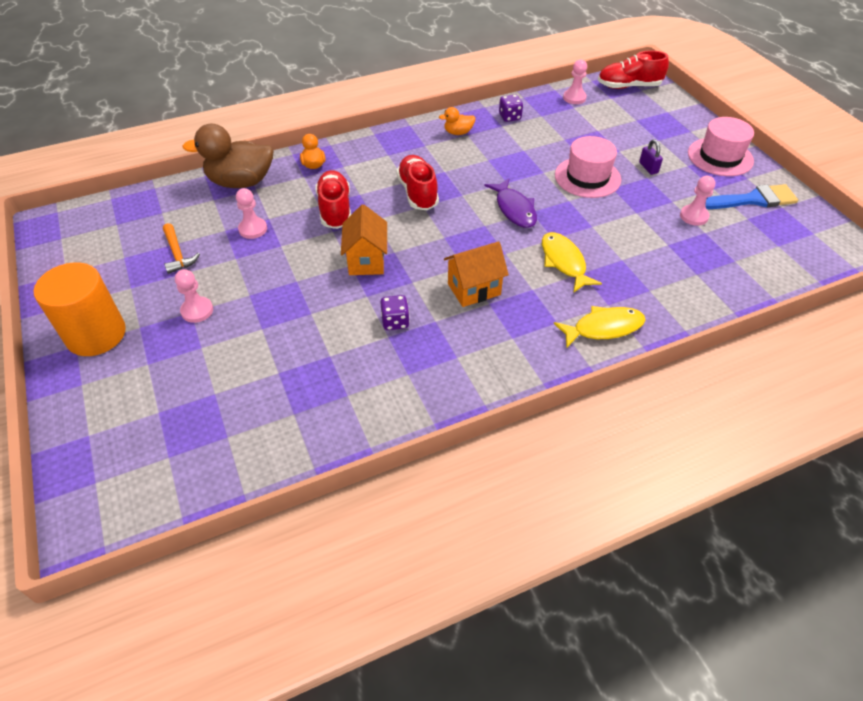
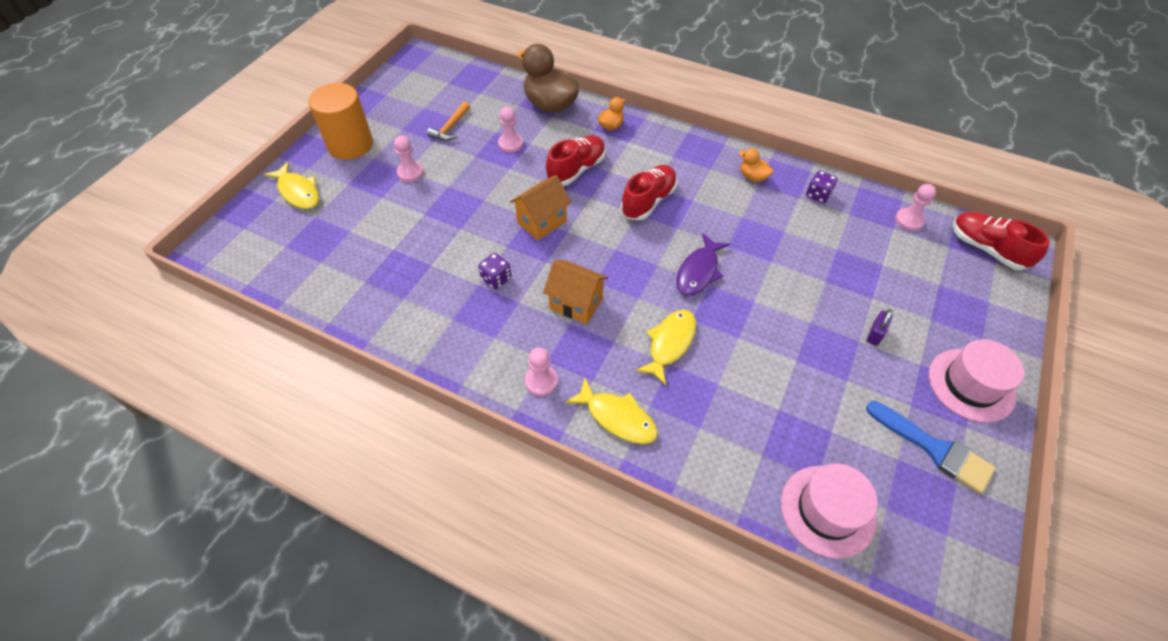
camera: 50 degrees right, 5 degrees up
(104, 409) = (298, 192): none -> yellow fish
(587, 177) = (802, 296): pink hat -> pink hat (827, 510)
(694, 216) = (845, 409): pink pawn -> pink pawn (541, 381)

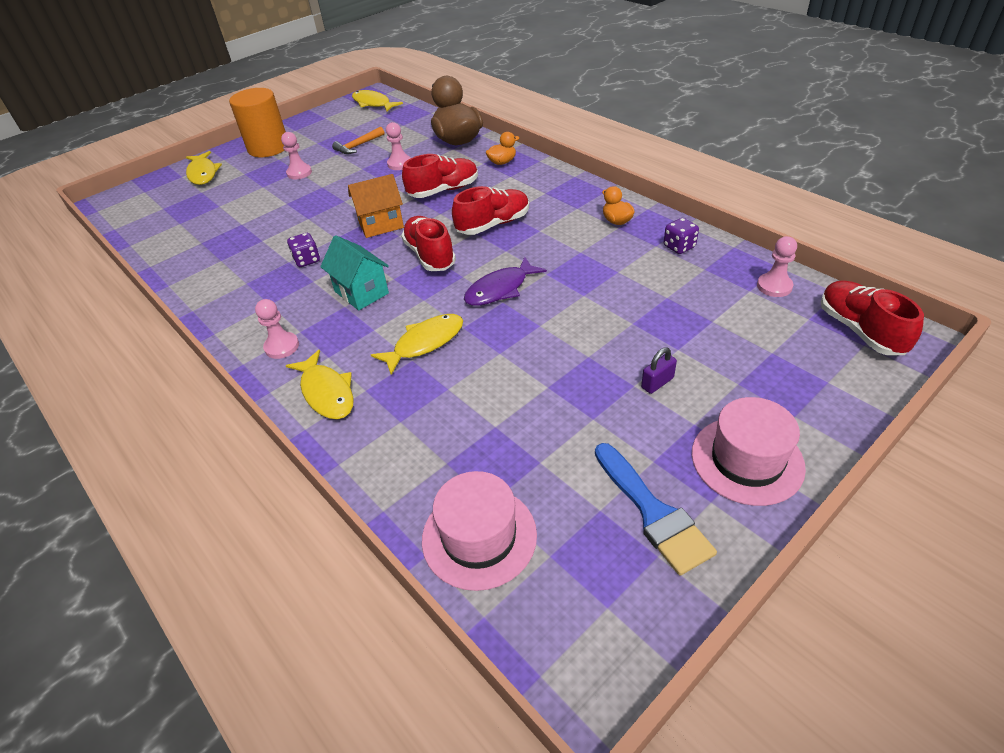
camera: 25 degrees right, 10 degrees down
(428, 68) = (373, 103): none -> yellow fish
(576, 303) = (361, 292): orange house -> turquoise house
(613, 248) = (430, 255): none -> red shoe

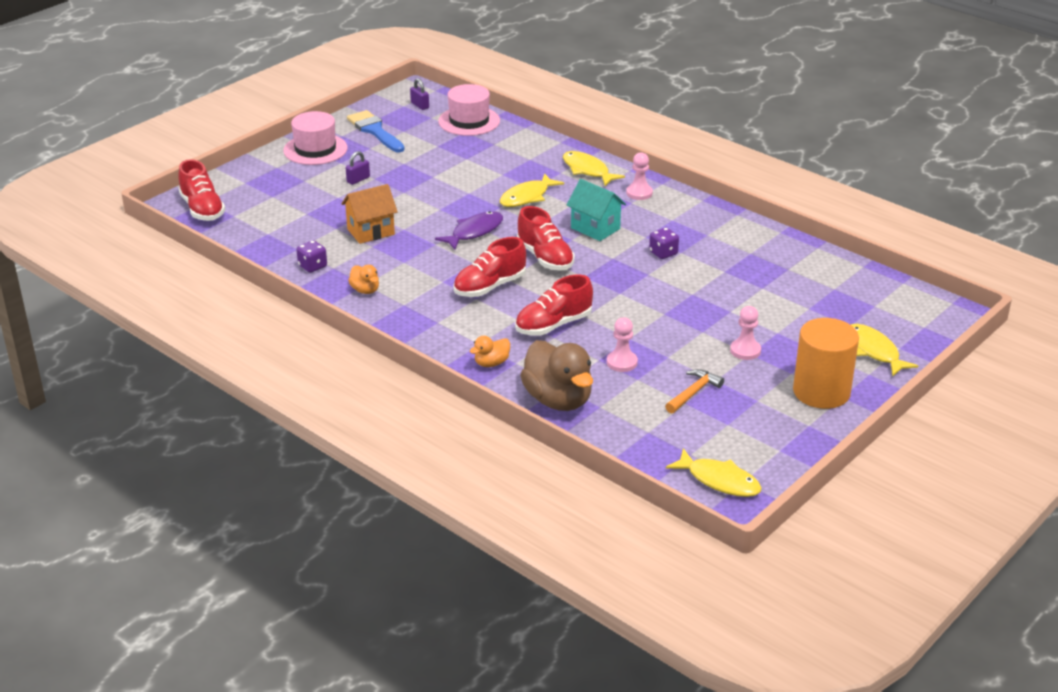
camera: 170 degrees right, 10 degrees down
(381, 225) = (607, 286): orange house -> orange house (371, 232)
(573, 605) = (419, 105): none -> purple padlock
(774, 286) = (246, 236): pink pawn -> none

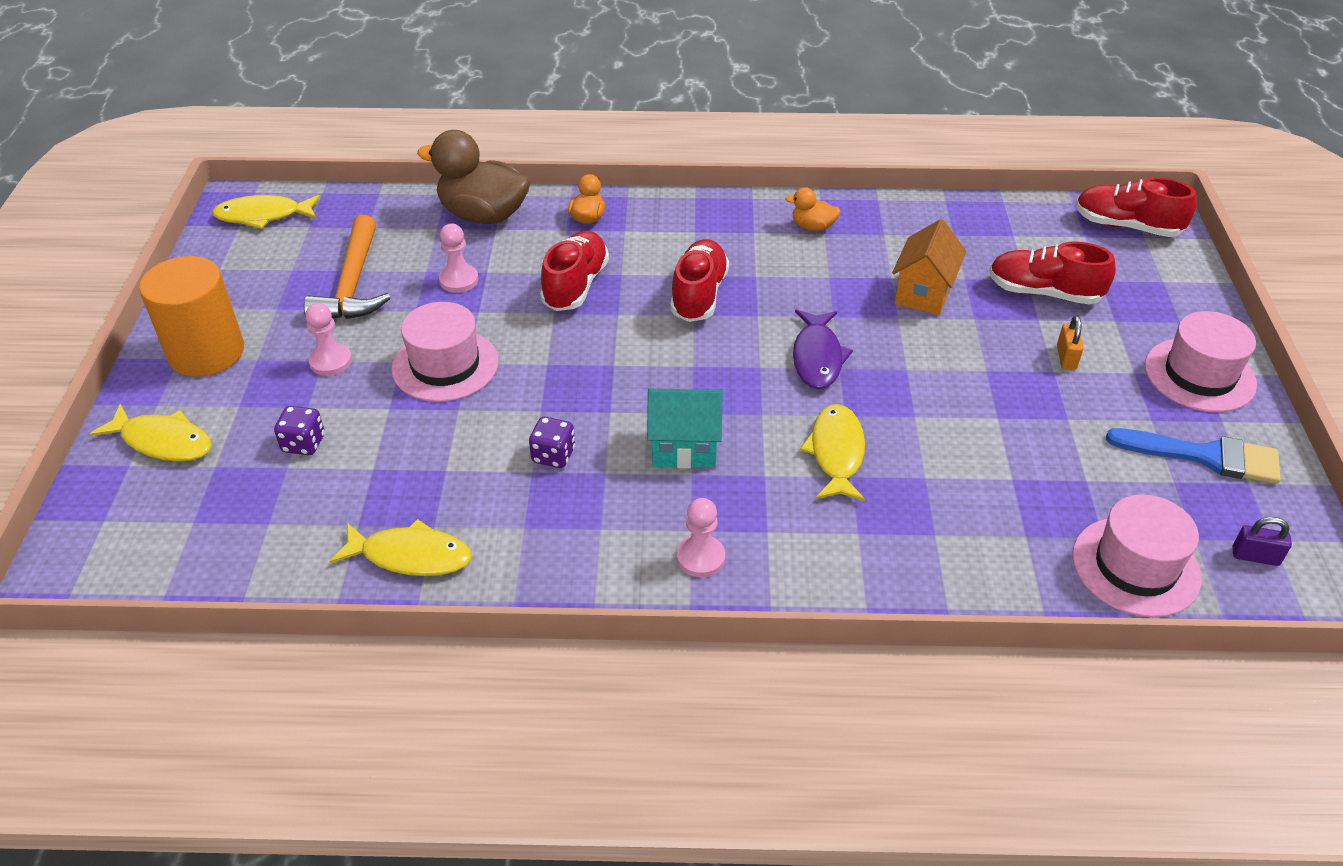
camera: 140 degrees right, 10 degrees up
(312, 266) = (904, 224): purple dice -> purple dice (304, 444)
(358, 179) = (1066, 357): purple padlock -> orange padlock
(545, 258) = (689, 365): red shoe -> red shoe (1044, 292)
(587, 170) = (827, 562): yellow fish -> yellow fish (410, 556)
(678, 318) = (445, 365): none -> pink hat
(693, 393) = (353, 284): orange hammer -> orange hammer, size x1.68

